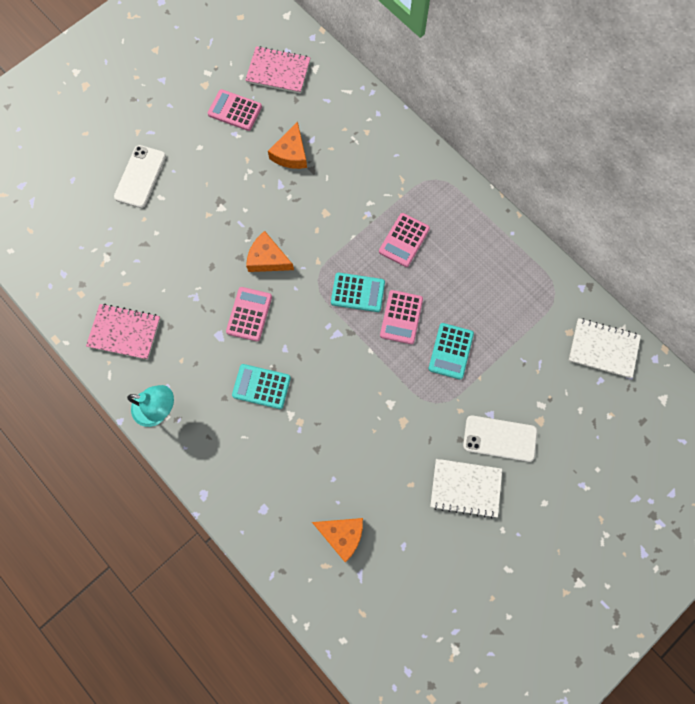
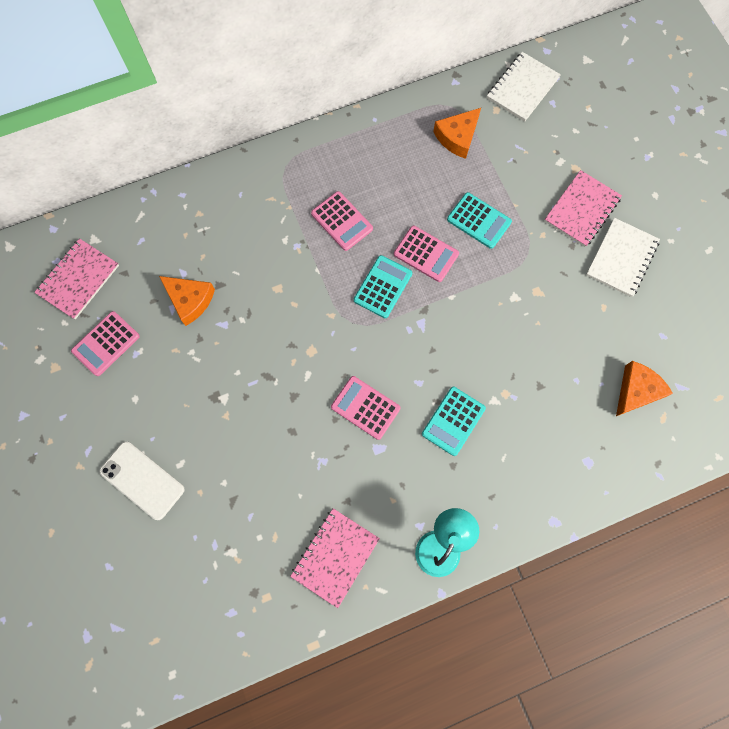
camera: 70 degrees left, 0 degrees up
(267, 259) = (307, 367): orange cheese -> orange cheese (457, 137)
(499, 438) = (581, 210): white phone -> pink notebook

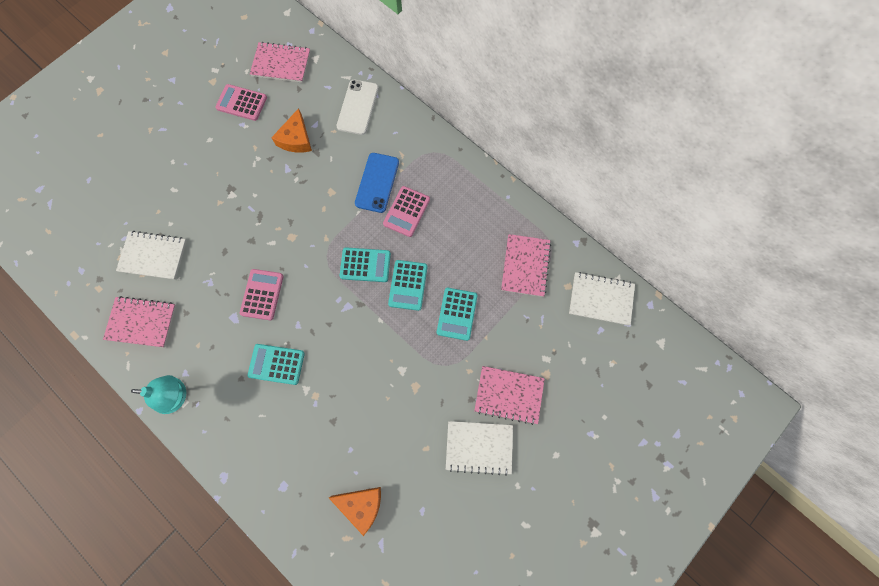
camera: 65 degrees right, 0 degrees up
(142, 480) = (153, 171): white phone -> white phone (358, 107)
(256, 516) = (153, 256): none -> white notebook
(292, 237) = (377, 182): none -> blue phone
(426, 254) = (408, 285): pink calculator -> turquoise calculator
(457, 137) = (525, 266): orange cheese -> pink notebook

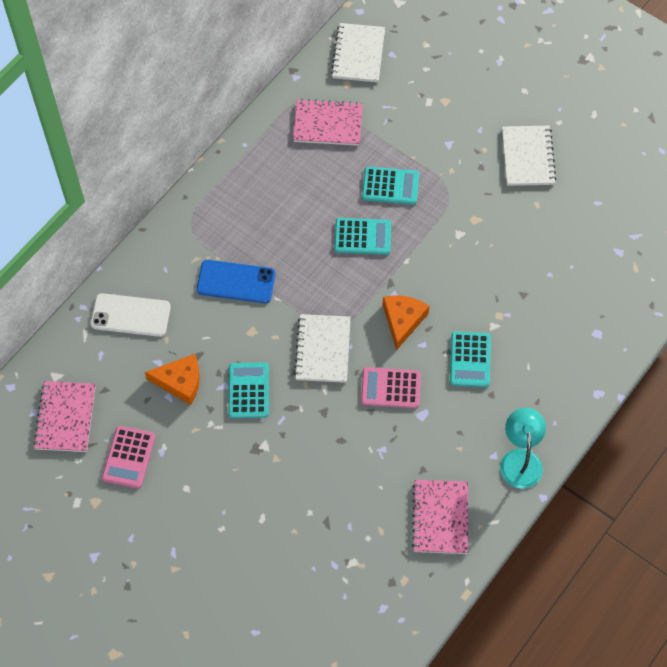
camera: 95 degrees left, 10 degrees down
(153, 256) = (355, 523): white notebook -> white notebook (323, 349)
(361, 505) = (602, 257): orange cheese -> orange cheese (402, 320)
(365, 265) = (343, 283): turquoise calculator -> turquoise calculator (248, 390)
(406, 211) = (272, 246): pink calculator -> none
(509, 395) = (471, 133): pink notebook -> none

